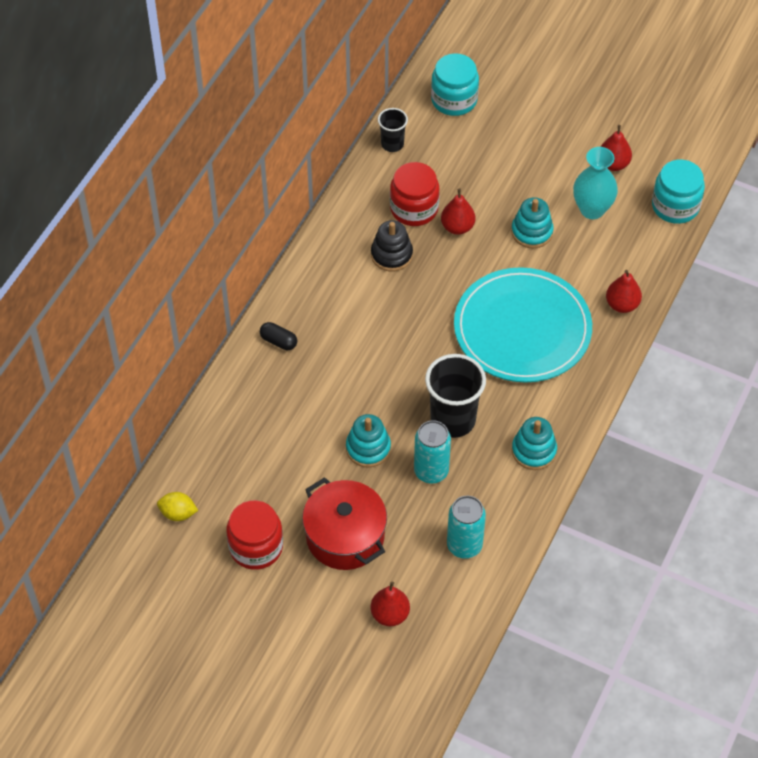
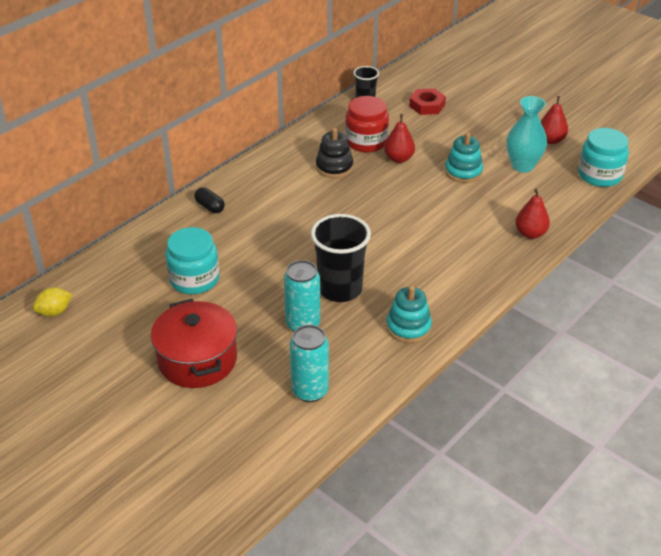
camera: 15 degrees right, 15 degrees down
(178, 513) = (54, 312): yellow lemon -> yellow lemon turned 60 degrees counterclockwise
(256, 547) = (110, 351): red jar -> none
(368, 448) = (252, 296): turquoise stacking toy -> none
(390, 614) = (210, 435): red pear -> none
(454, 100) = (427, 83): turquoise jar -> turquoise jar (194, 279)
(464, 137) = (427, 105): none -> red nut
(522, 329) = (431, 235): turquoise plate -> none

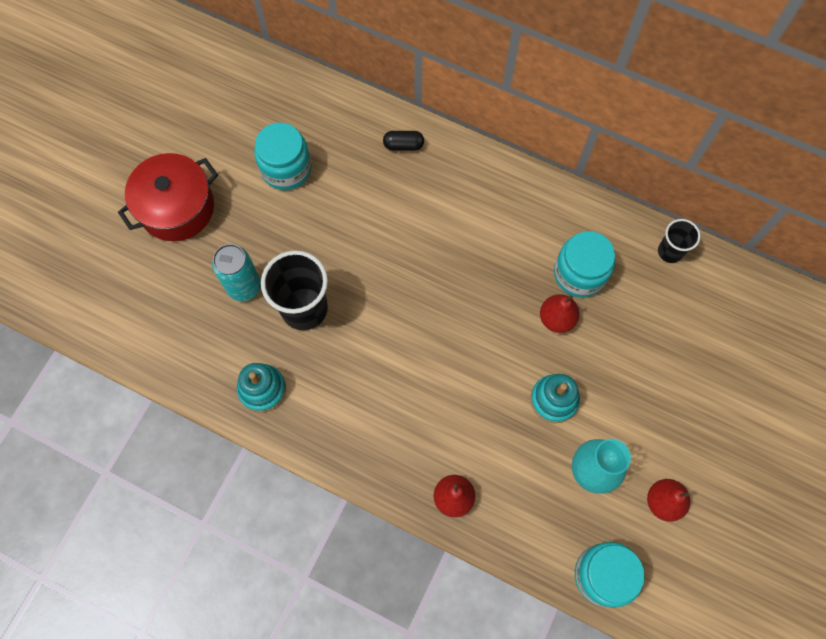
camera: 75 degrees right, 30 degrees up
(54, 312) = (213, 68): yellow lemon -> none
(210, 207) = (403, 145): black capsule -> black capsule turned 60 degrees clockwise
(310, 391) = (156, 316): turquoise can -> none
(334, 167) = (515, 250): black stacking toy -> none
(366, 141) = (579, 273): red jar -> turquoise jar
(427, 105) = (688, 329): red nut -> none

